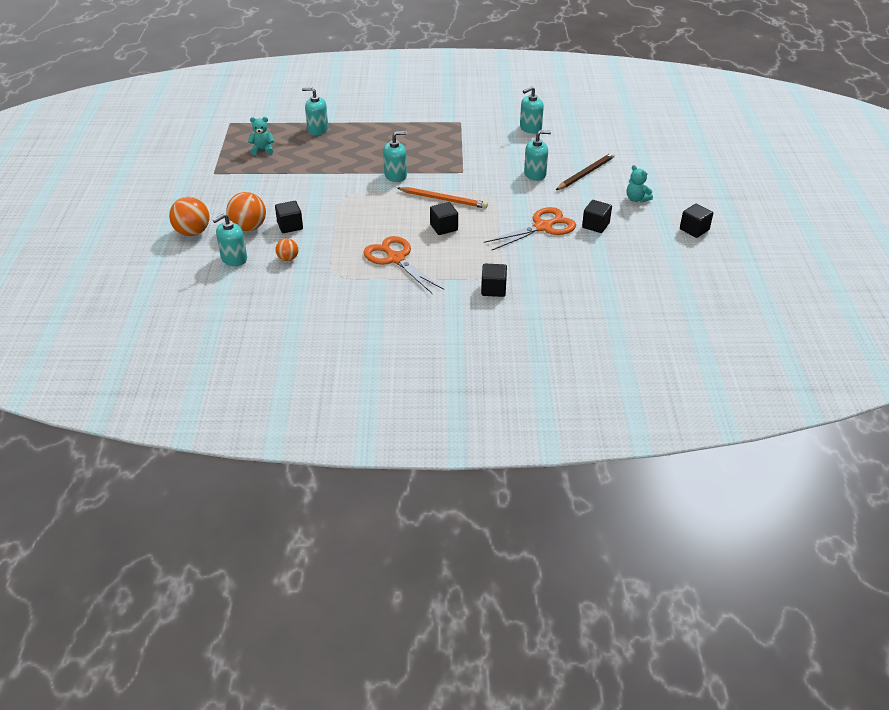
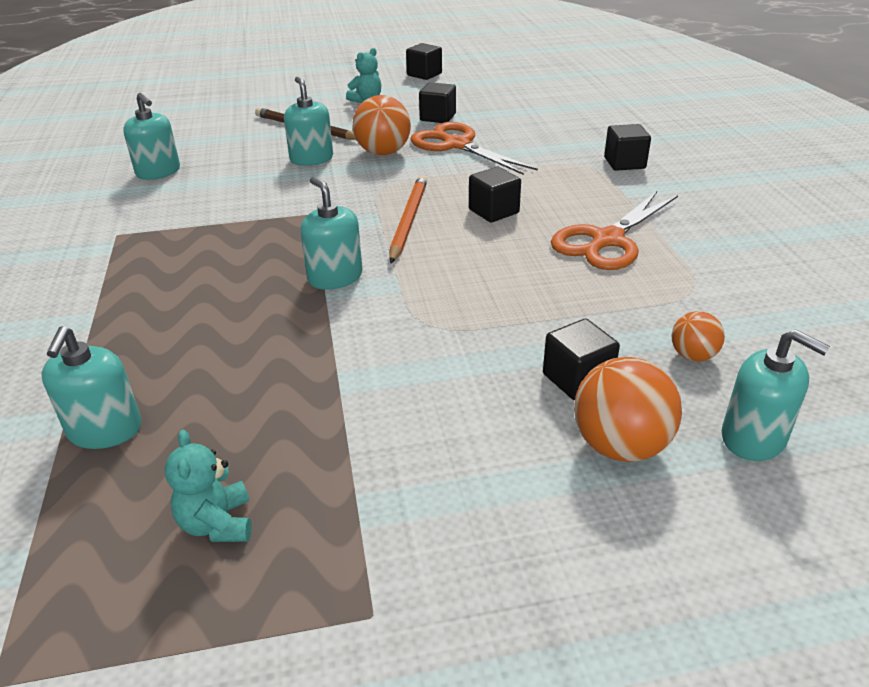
camera: 100 degrees left, 5 degrees down
(192, 232) = (707, 558): orange ball -> orange ball (383, 153)

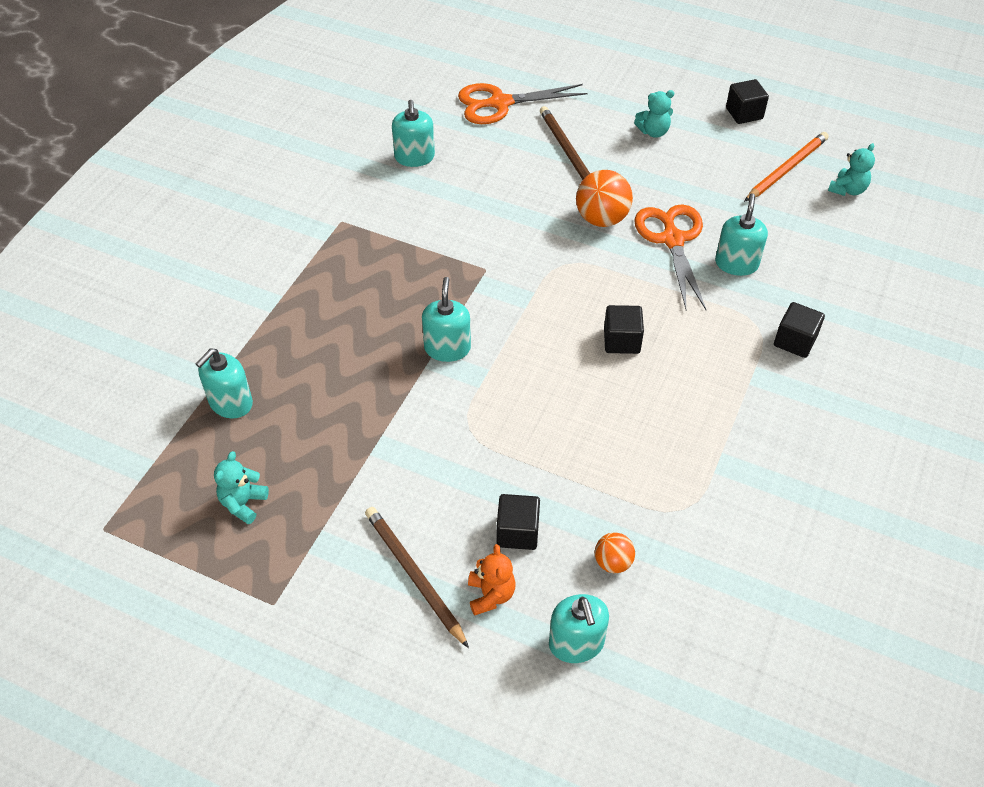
camera: 35 degrees right, 15 degrees up
(311, 159) = (538, 198): turquoise soap dispenser -> turquoise soap dispenser (736, 263)
(408, 220) = (548, 316): orange pencil -> orange pencil (786, 169)
(438, 117) = (693, 190): black cube -> none
(518, 476) = (414, 575): none -> brown pencil
(547, 86) = (847, 190): none -> turquoise teddy bear
(607, 240) = (676, 423): orange scissors -> orange scissors (500, 103)
(620, 446) = (491, 595): orange ball -> orange teddy bear

